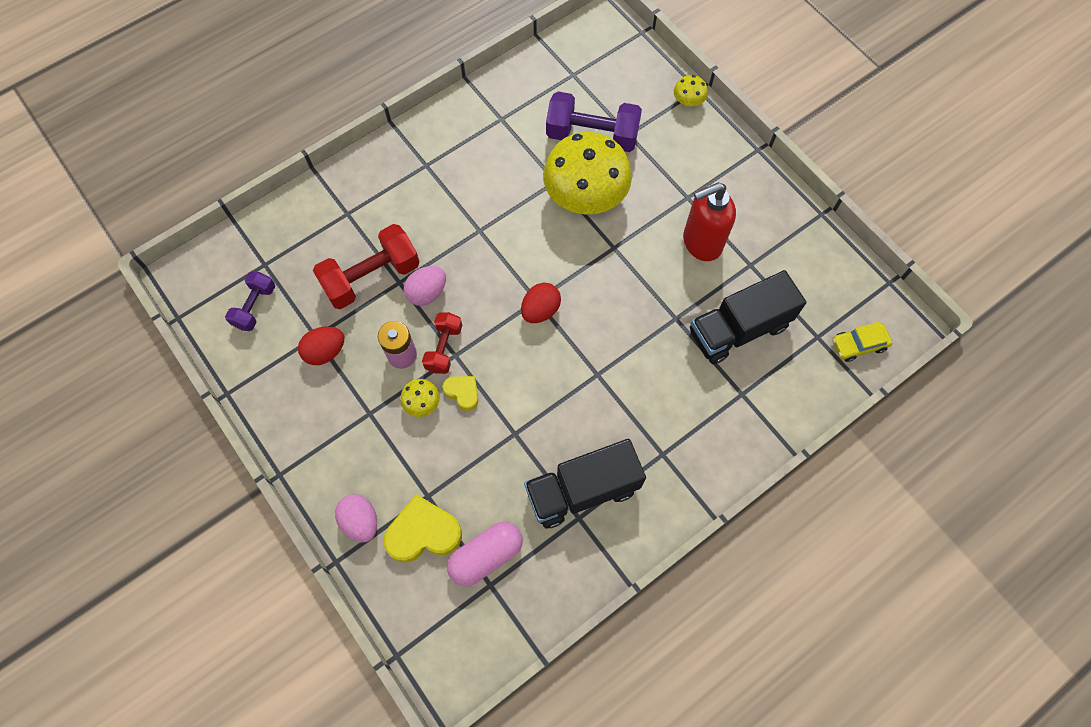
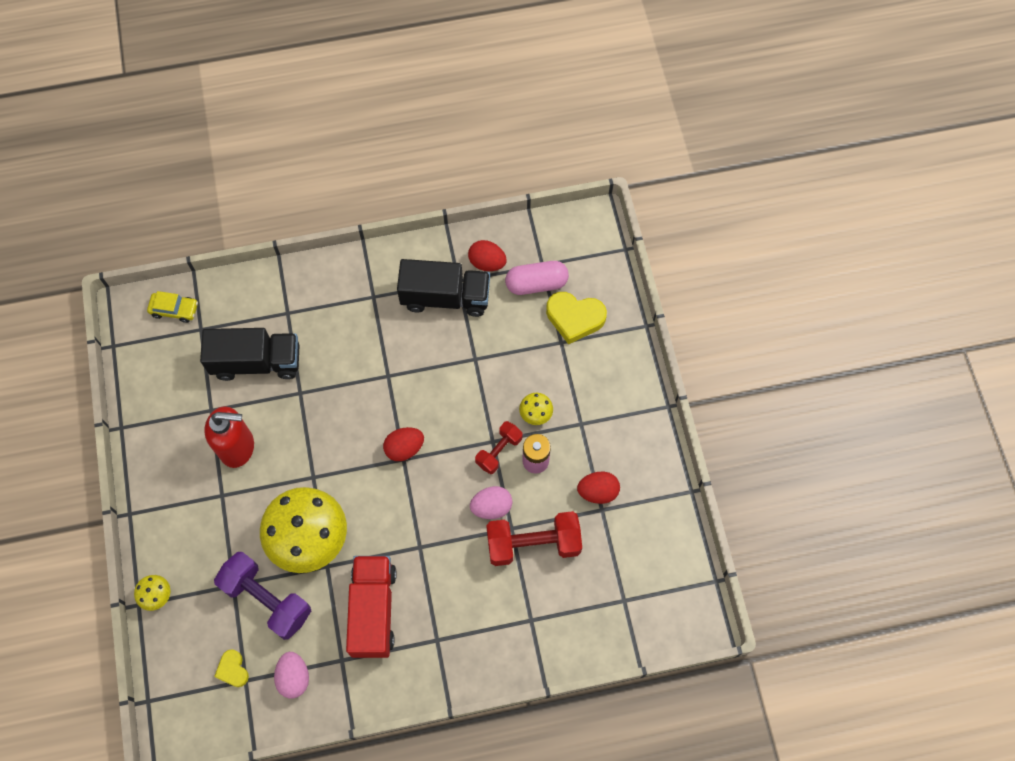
camera: 155 degrees left, 0 degrees up
(255, 307) = (644, 561): purple dumbbell -> none
(361, 521) = (617, 345): pink egg -> pink egg (294, 677)
(462, 392) = (500, 408): yellow heart -> yellow heart (233, 669)
(494, 164) = (373, 610): none -> red truck
(556, 556) = (487, 263): none -> red egg

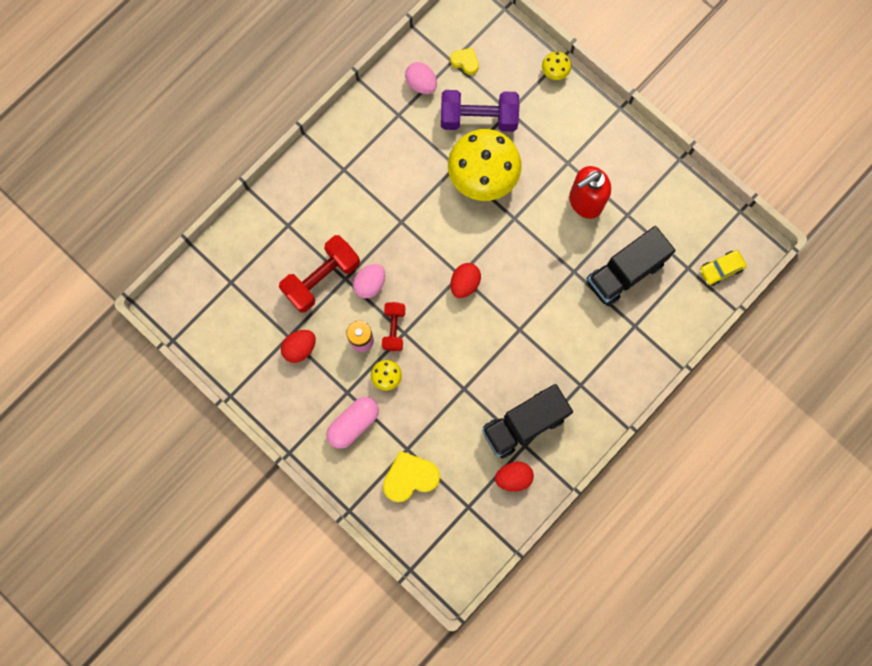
camera: 145 degrees right, 10 degrees up
(373, 610) = (401, 159): red truck -> none
(536, 284) = (461, 486): pink capsule -> pink capsule (353, 423)

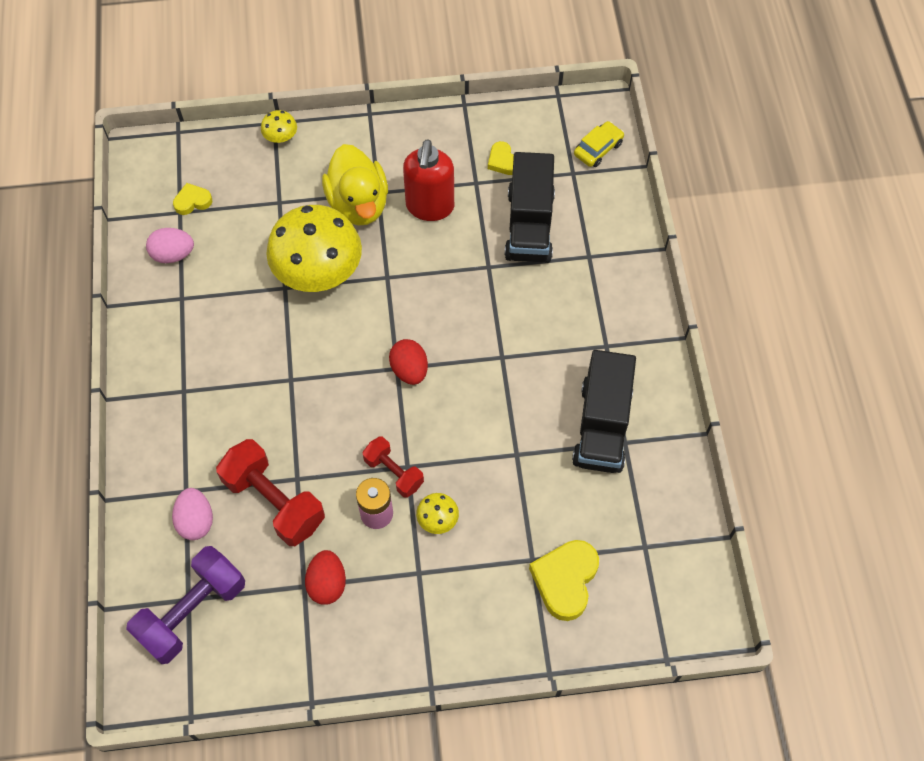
camera: 50 degrees left, 15 degrees down
(321, 278) = (274, 501): red dumbbell -> red dumbbell turned 45 degrees counterclockwise
(353, 423) = (458, 593): pink capsule -> none
(370, 284) = (326, 459): pink egg -> pink egg (196, 521)
(478, 118) = (258, 232): purple dumbbell -> purple dumbbell (192, 612)
(513, 477) = (649, 478): red egg -> none
(549, 158) = (358, 204): none -> yellow duck
(658, 218) = (503, 161): none -> yellow heart
(720, 269) = (598, 149): yellow car -> yellow car turned 150 degrees counterclockwise

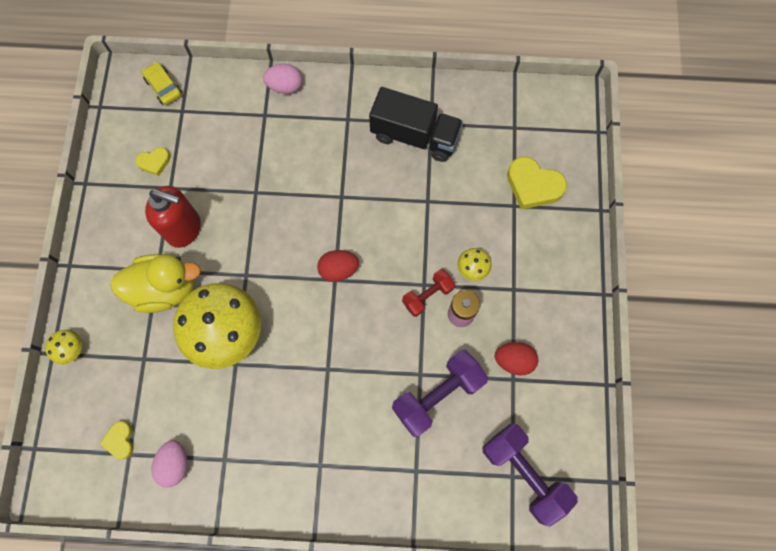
camera: 80 degrees left, 10 degrees up
(196, 521) = (445, 464): pink egg -> pink egg (285, 86)
(274, 501) = (437, 395): red dumbbell -> purple dumbbell
(529, 225) = (224, 153): black truck -> none

